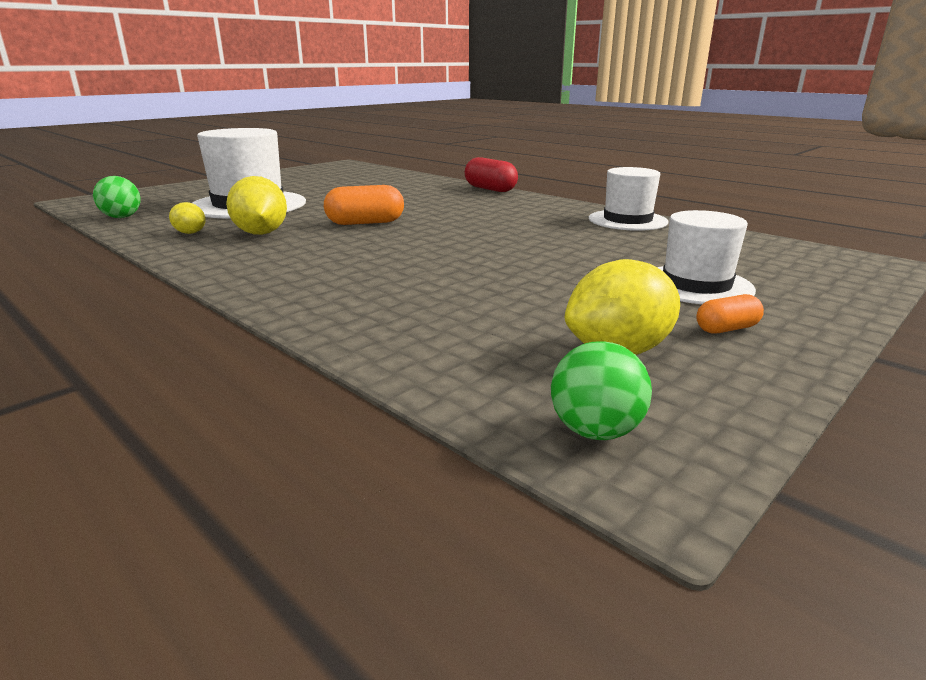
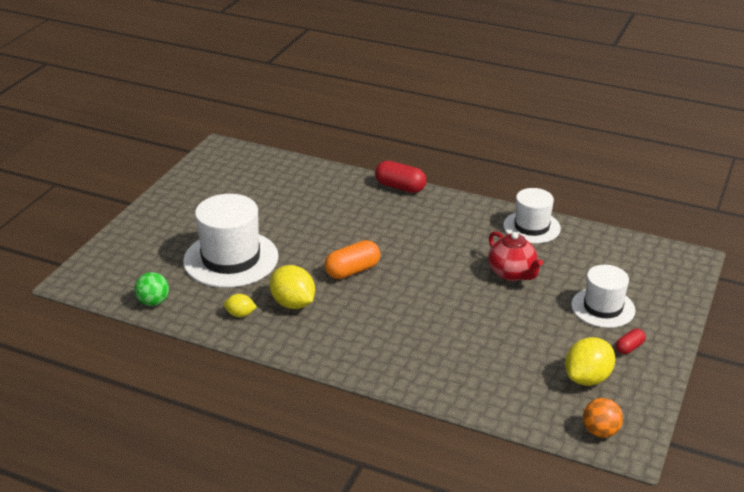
camera: 20 degrees left, 10 degrees up
(570, 245) = (512, 274): none -> red teapot
(595, 431) = (600, 431): green ball -> orange ball
(726, 329) = (629, 347): orange capsule -> red capsule

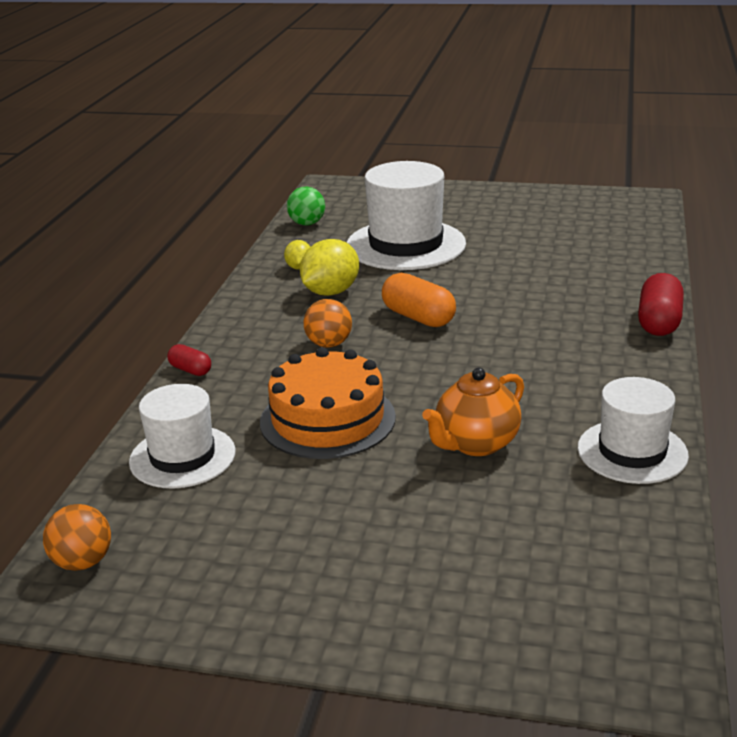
camera: 80 degrees right, 5 degrees down
(374, 313) = (329, 344): none -> orange ball
(471, 324) = (327, 419): none -> orange cake
(512, 274) = (475, 444): red teapot -> orange teapot
(587, 378) = (213, 541): yellow lemon -> none
(603, 307) = (417, 549): white hat -> white hat (182, 457)
(629, 347) = (305, 587): red capsule -> red capsule (190, 370)

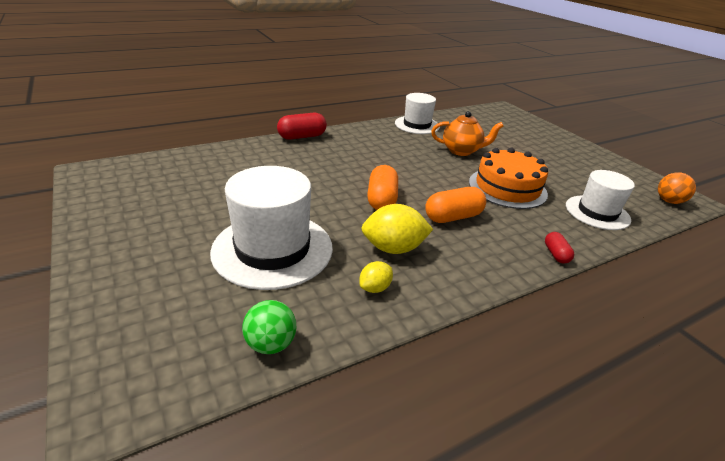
camera: 135 degrees left, 5 degrees up
(329, 344) = (453, 217): orange ball -> orange capsule

